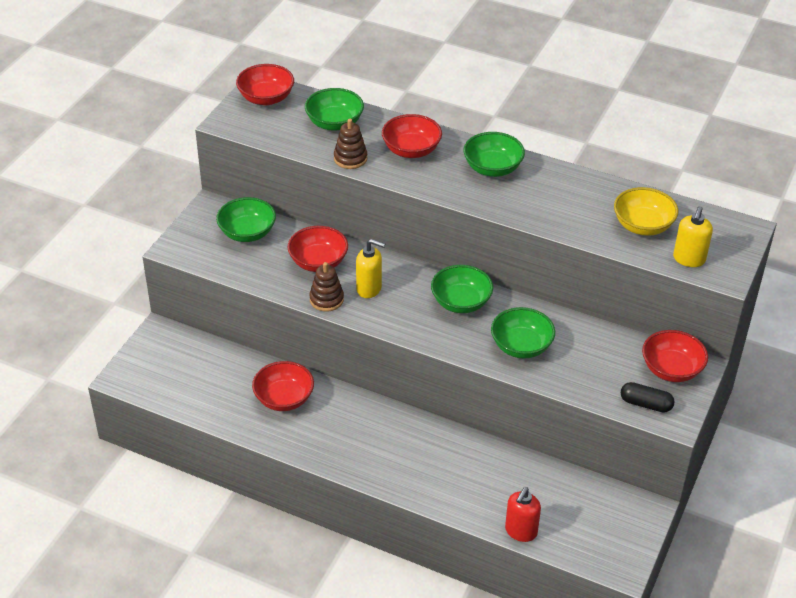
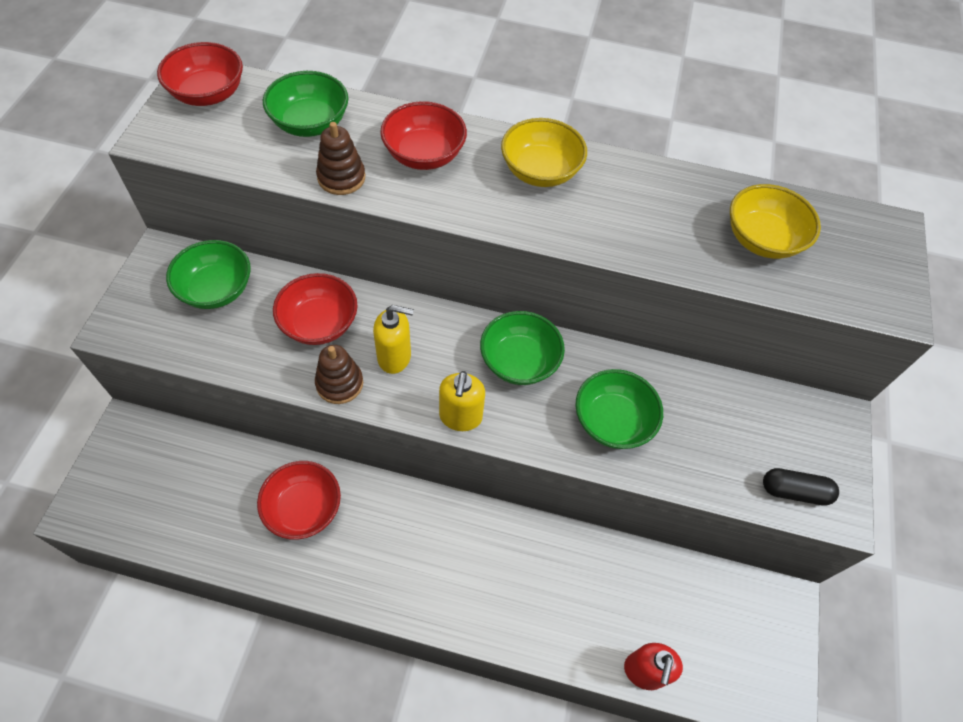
camera: 15 degrees left, 15 degrees up
(492, 168) = (540, 171): green bowl -> yellow bowl
(671, 369) = (808, 428): red bowl -> none
(689, 259) = (839, 286): yellow soap dispenser -> yellow soap dispenser (460, 417)

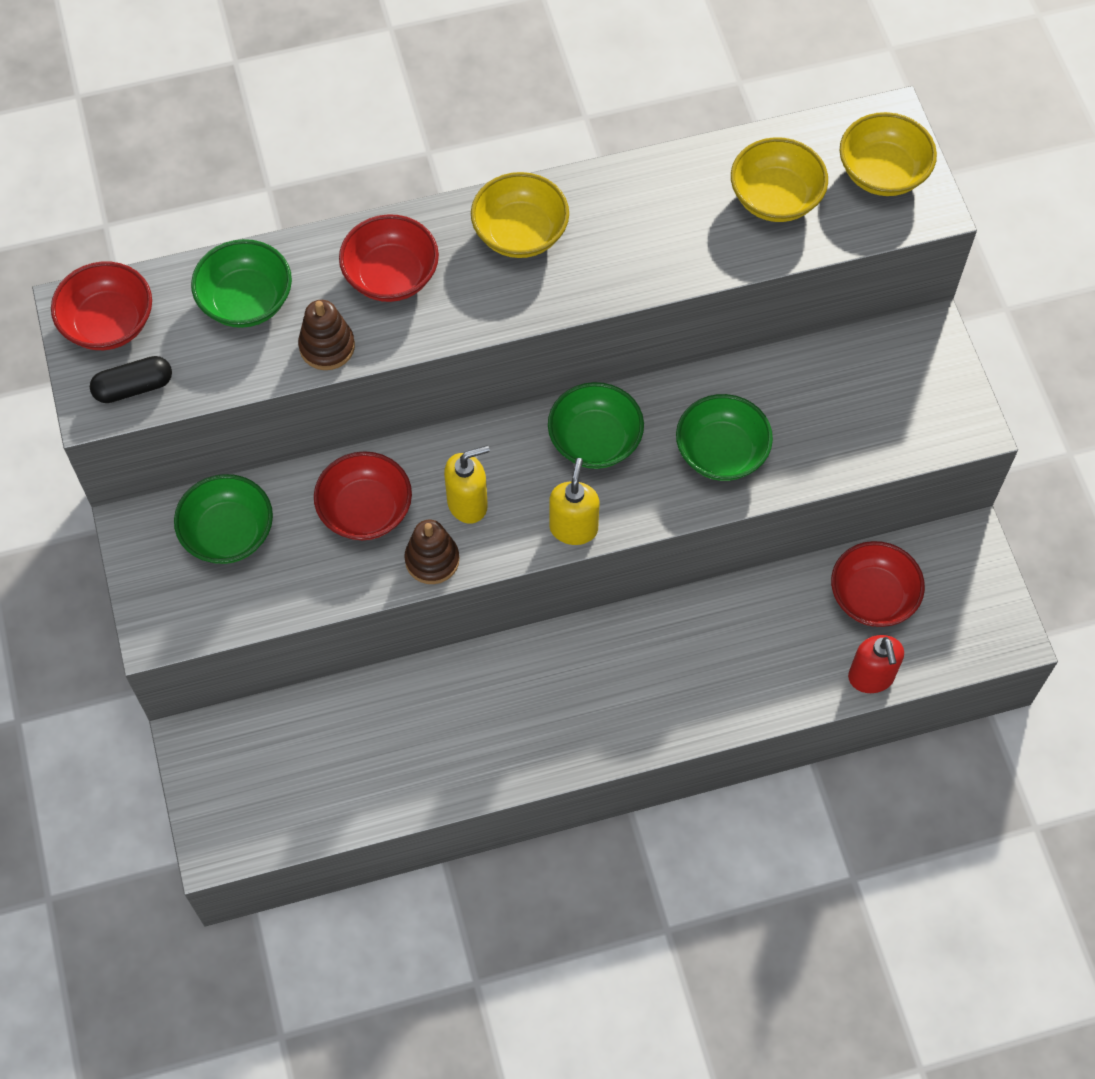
camera: 25 degrees left, 5 degrees up
(303, 508) = (446, 715): red bowl -> red bowl (872, 597)
(460, 417) = (573, 528): yellow soap dispenser -> yellow soap dispenser turned 150 degrees counterclockwise
(794, 491) = (923, 429): black capsule -> black capsule (134, 387)
(866, 262) = (882, 173): none -> yellow bowl

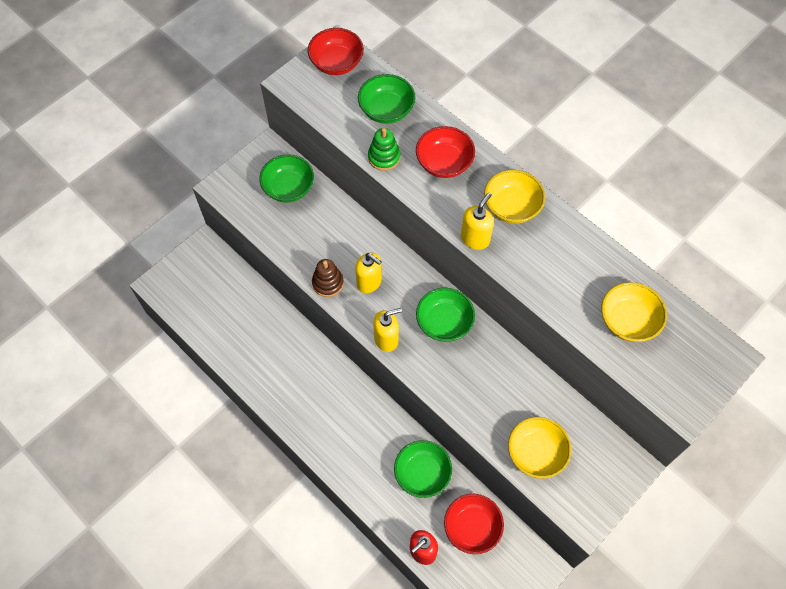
camera: 60 degrees right, 0 degrees up
(134, 387) = (308, 92): black capsule -> none
(327, 346) = (384, 157): brown stacking toy -> green stacking toy
(365, 510) = (337, 239): red bowl -> none
(540, 304) = (475, 238): none -> yellow soap dispenser
(721, 453) = (478, 389): green bowl -> green bowl (422, 473)
(882, 173) = (689, 370): yellow bowl -> yellow bowl (536, 453)

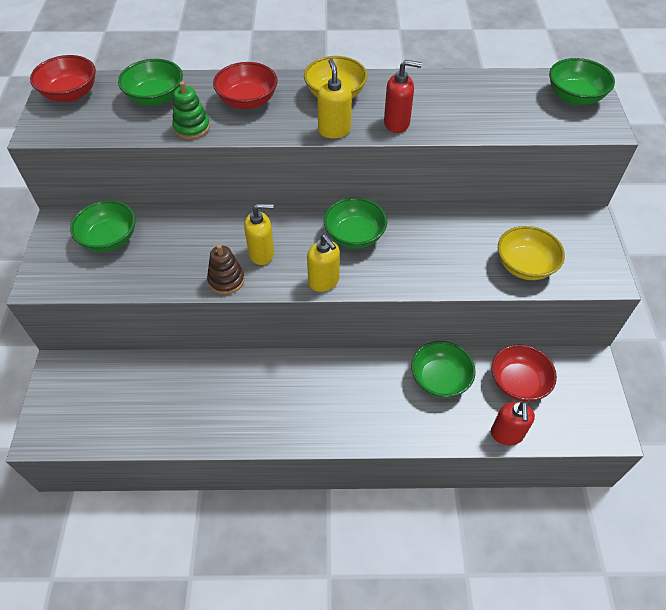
camera: 45 degrees left, 10 degrees down
(386, 339) = (324, 281): yellow soap dispenser -> yellow soap dispenser turned 120 degrees clockwise
(526, 269) = (397, 123): none -> red soap dispenser
(628, 321) = (503, 105): yellow bowl -> none
(696, 361) = (574, 97): none -> green bowl

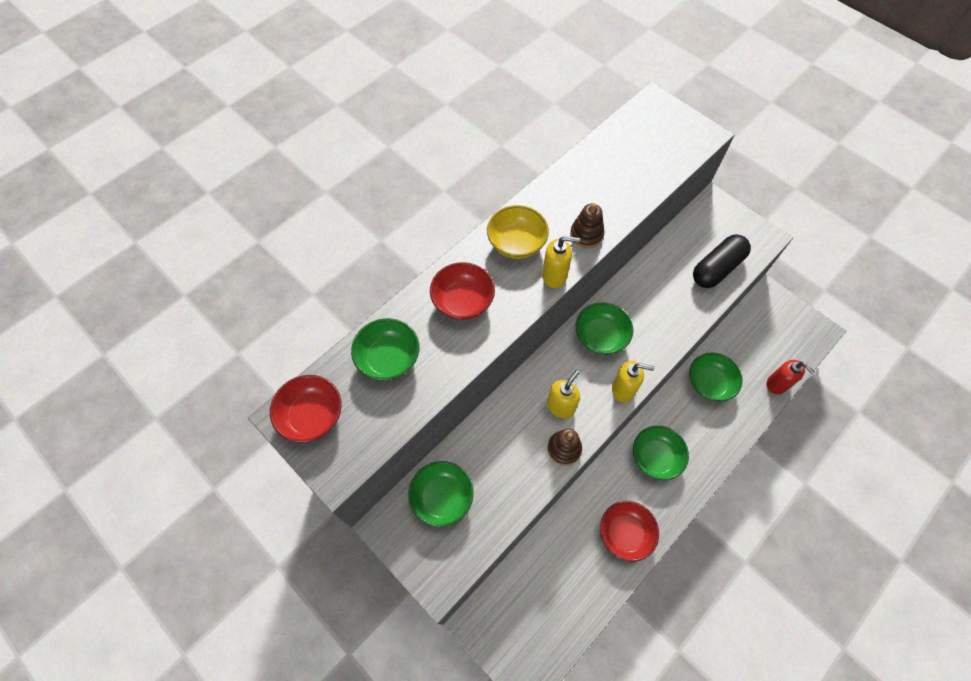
camera: 45 degrees left, 10 degrees up
(192, 127) = (454, 361): green stacking toy -> none
(334, 130) = (554, 276): yellow soap dispenser -> yellow soap dispenser turned 150 degrees clockwise
(397, 123) = (586, 234): red soap dispenser -> brown stacking toy
(518, 383) = (749, 344): red bowl -> red bowl (625, 533)
(525, 266) = (716, 268): yellow bowl -> black capsule
(574, 97) = (662, 122): green bowl -> green bowl (655, 457)

